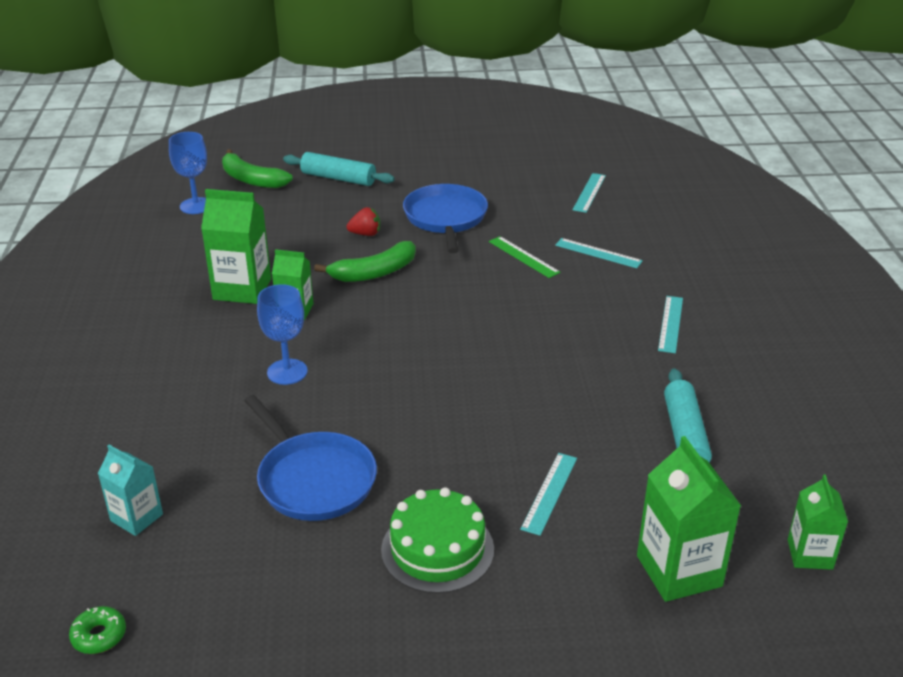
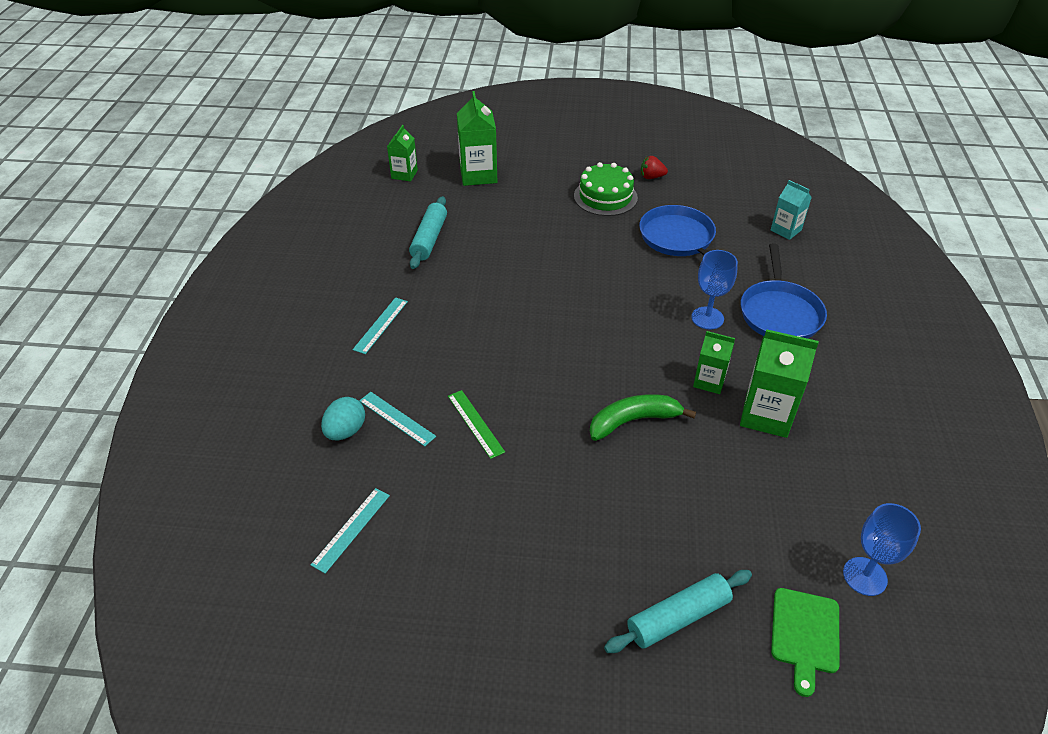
camera: 170 degrees left, 10 degrees up
(99, 636) = (782, 180): green donut -> none
(251, 179) = (805, 634): green banana -> green cutting board
(338, 178) = (678, 617): turquoise rolling pin -> turquoise rolling pin turned 60 degrees counterclockwise
(365, 234) = (641, 485): red strawberry -> red strawberry (651, 177)
(445, 218) = (544, 502): blue pan -> blue pan (780, 313)
(549, 493) = (532, 216): turquoise ruler -> none
(638, 241) = (345, 431): none -> turquoise egg

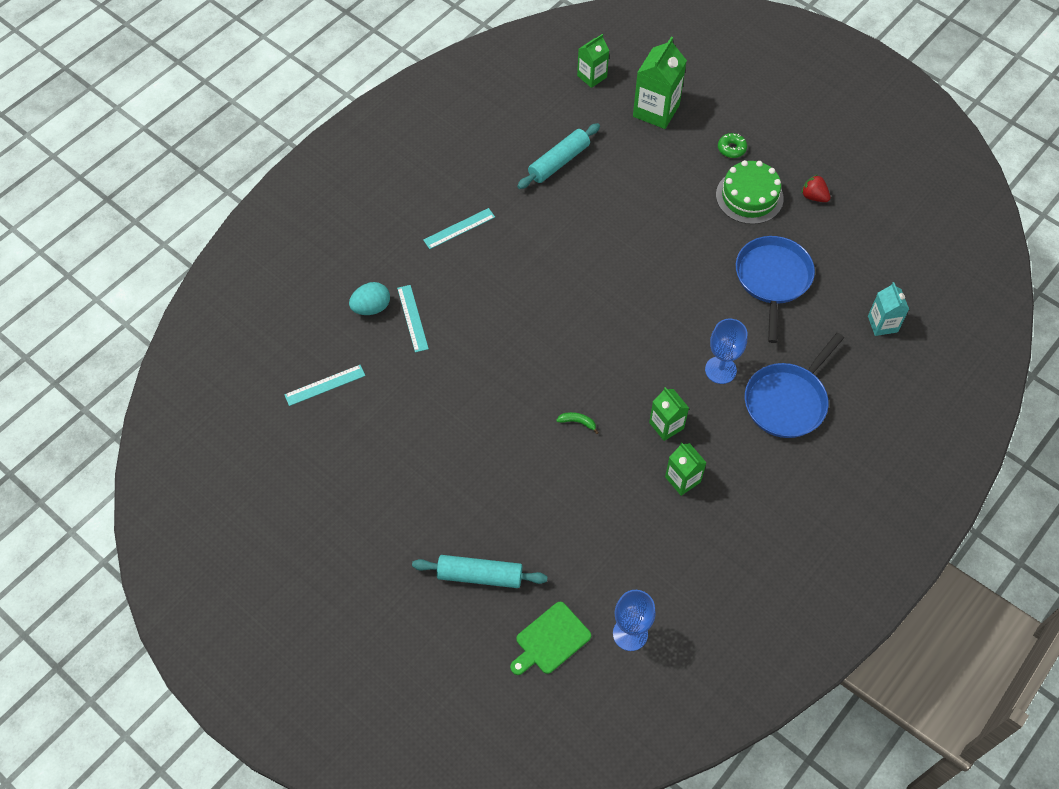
camera: 35 degrees right, 15 degrees up
(475, 423) = (463, 355): green ruler -> none
(561, 174) = (731, 148): none -> green donut
(633, 421) = (577, 422): green banana -> green banana, size x0.45
(766, 415) = (682, 479): green carton -> green carton, size x0.61

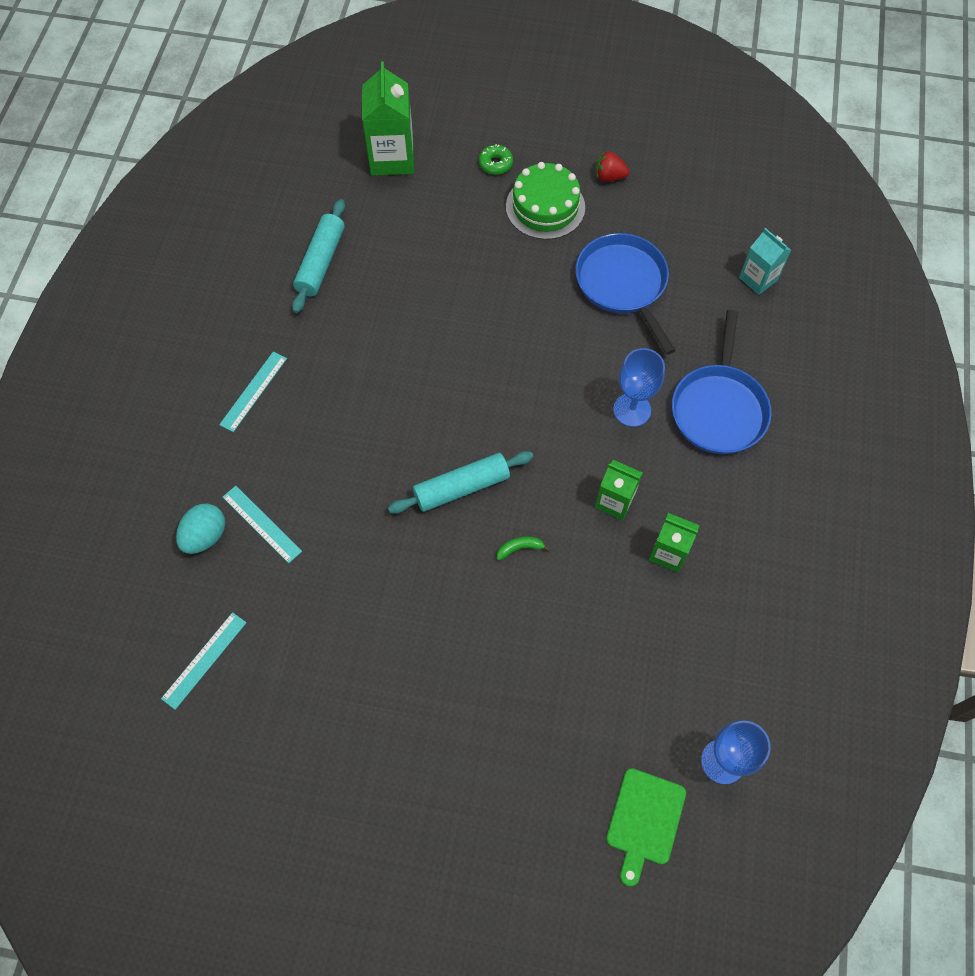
camera: 30 degrees left, 5 degrees up
(480, 575) = (521, 790): turquoise rolling pin -> turquoise rolling pin (461, 488)
(592, 76) = (300, 151): green carton -> none

